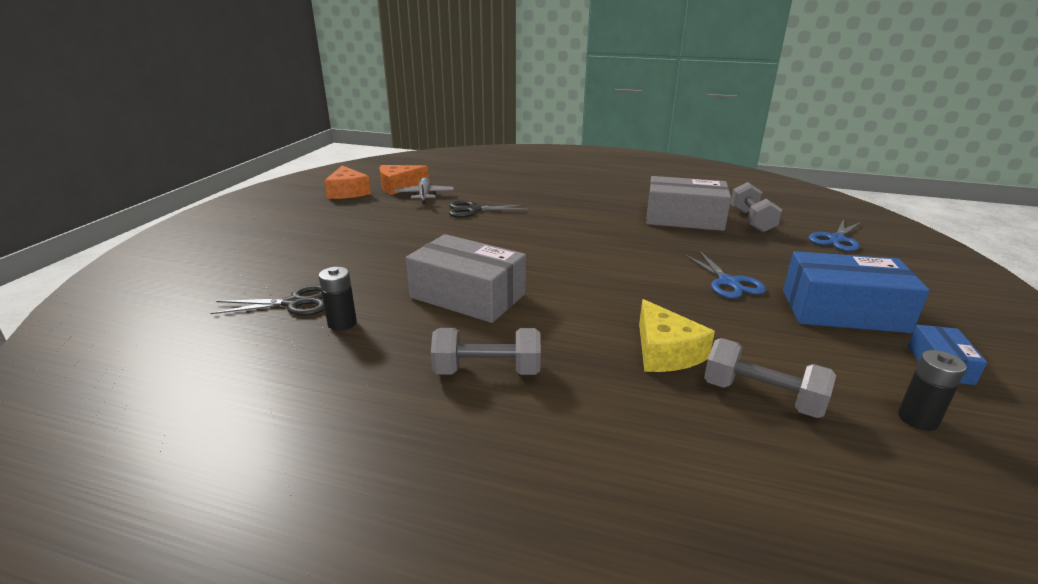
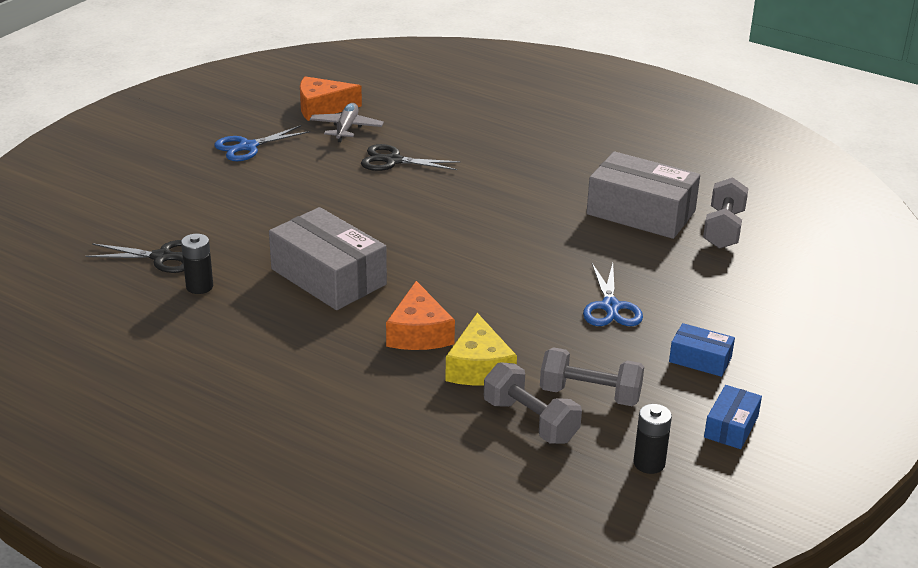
camera: 15 degrees right, 5 degrees up
(347, 192) = (257, 108): orange cheese -> orange cheese (419, 333)
(487, 371) = (308, 355): grey dumbbell -> grey dumbbell (590, 395)
(836, 239) = (800, 273): blue scissors -> blue scissors (248, 147)
(843, 311) = (700, 359): blue box -> blue box, size x0.50

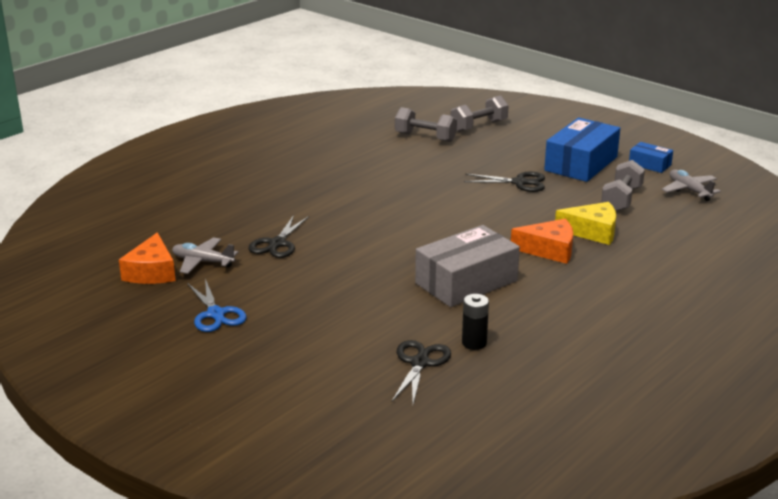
camera: 80 degrees left, 5 degrees down
(530, 421) = (652, 220): grey dumbbell -> grey dumbbell (479, 126)
(610, 307) = (519, 182): blue scissors -> black scissors
(641, 213) = (396, 159): grey box -> none
(649, 463) = (689, 190): black battery -> grey plane
(700, 359) = (581, 164): blue box -> blue box, size x1.99

